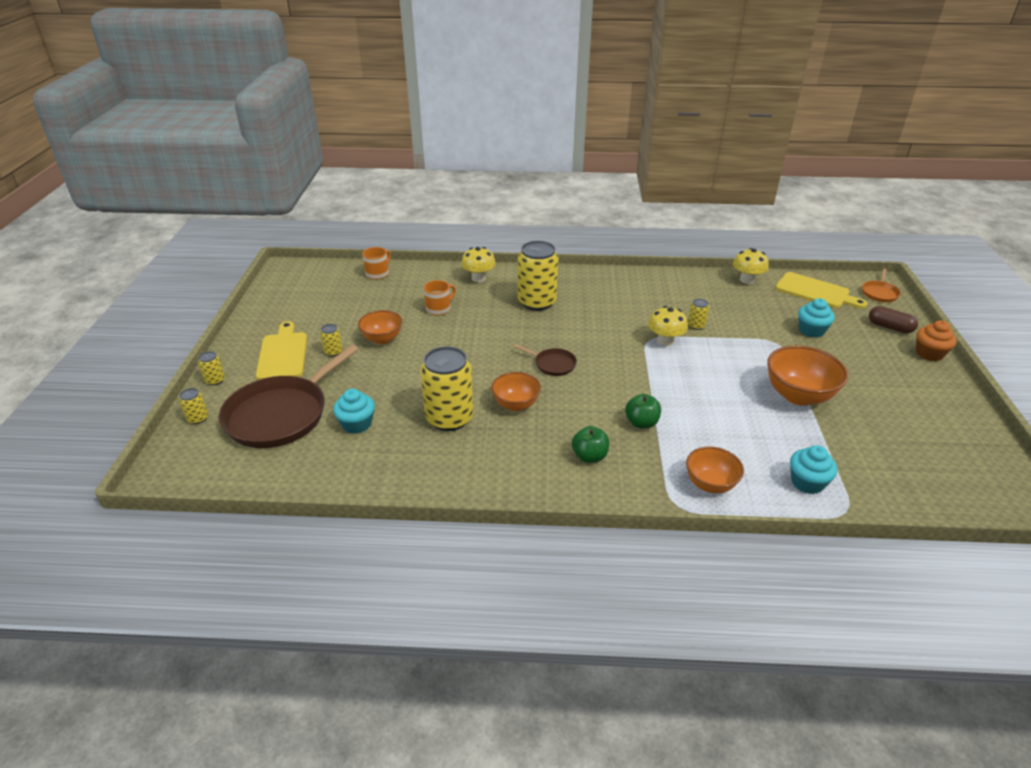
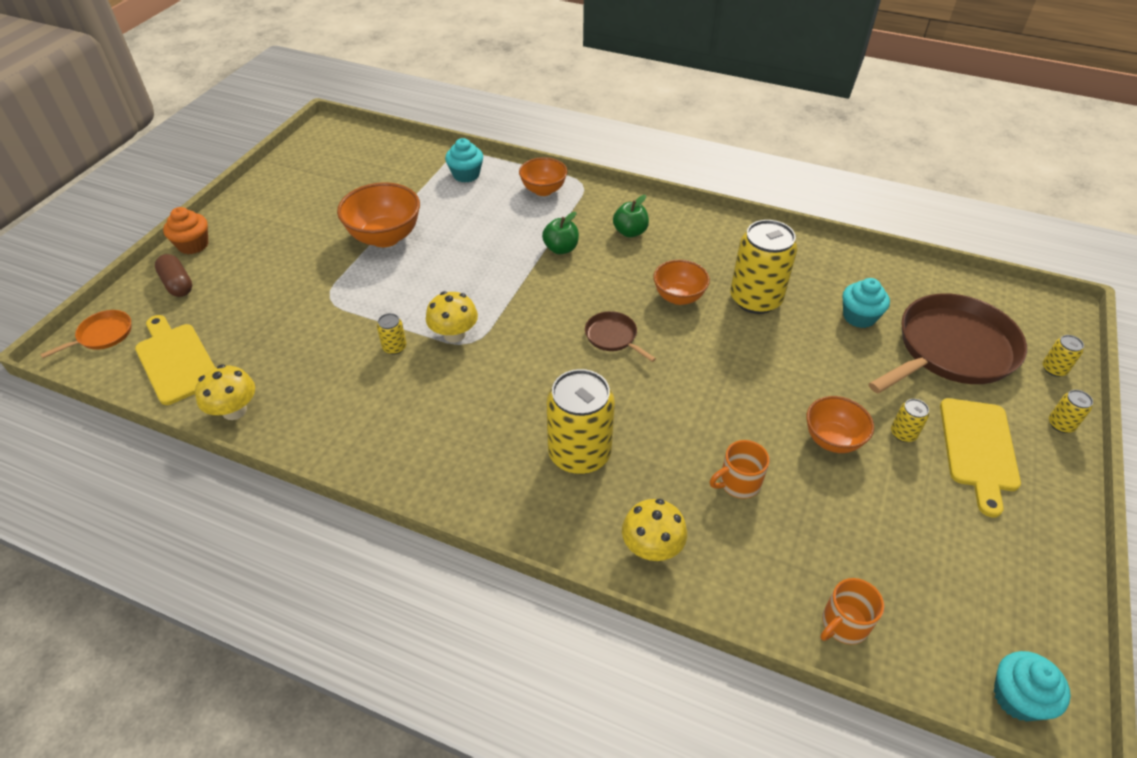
camera: 160 degrees left, 10 degrees up
(811, 330) = (269, 303): turquoise cupcake -> turquoise cupcake (1017, 697)

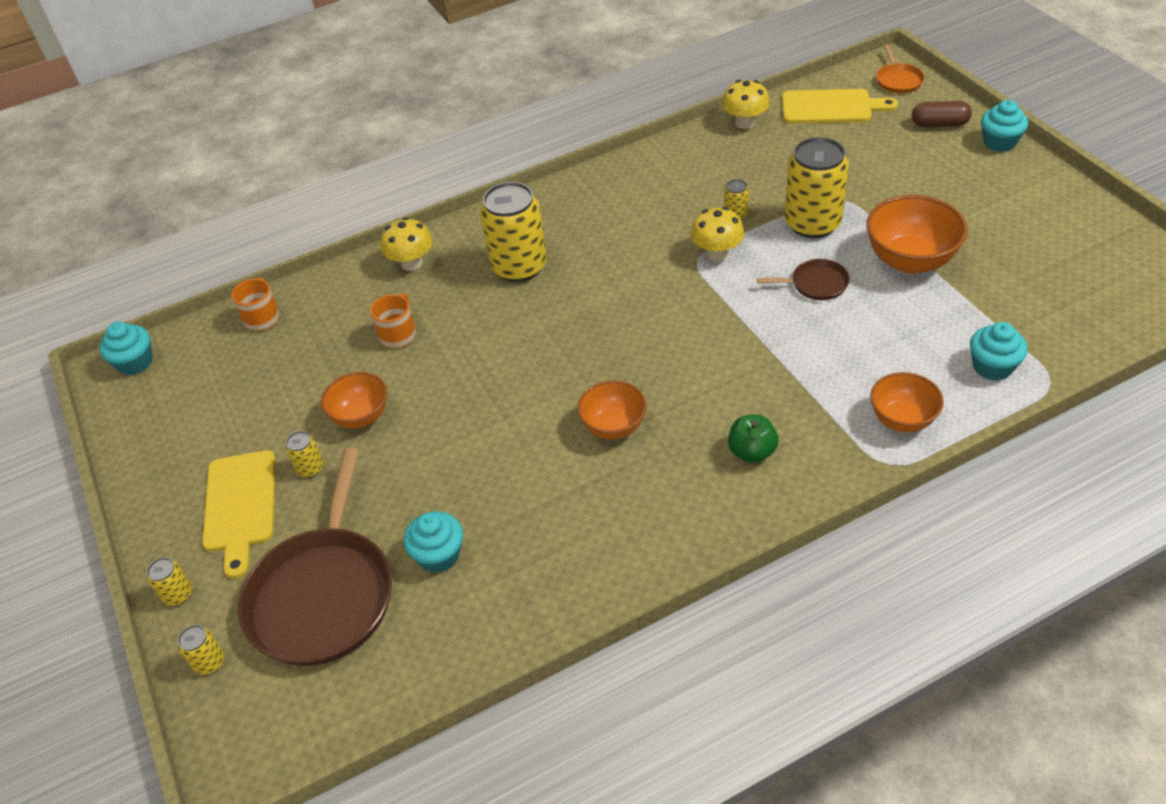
camera: 135 degrees right, 0 degrees up
(193, 245) = (999, 142): orange cupcake -> turquoise cupcake
(561, 249) = (774, 378): green apple -> none
(613, 337) = (612, 349): brown pan -> brown pan (816, 284)
(755, 299) = (549, 486): yellow can -> yellow can (812, 223)
(978, 449) = (240, 506): yellow cutting board -> yellow cutting board turned 150 degrees counterclockwise

